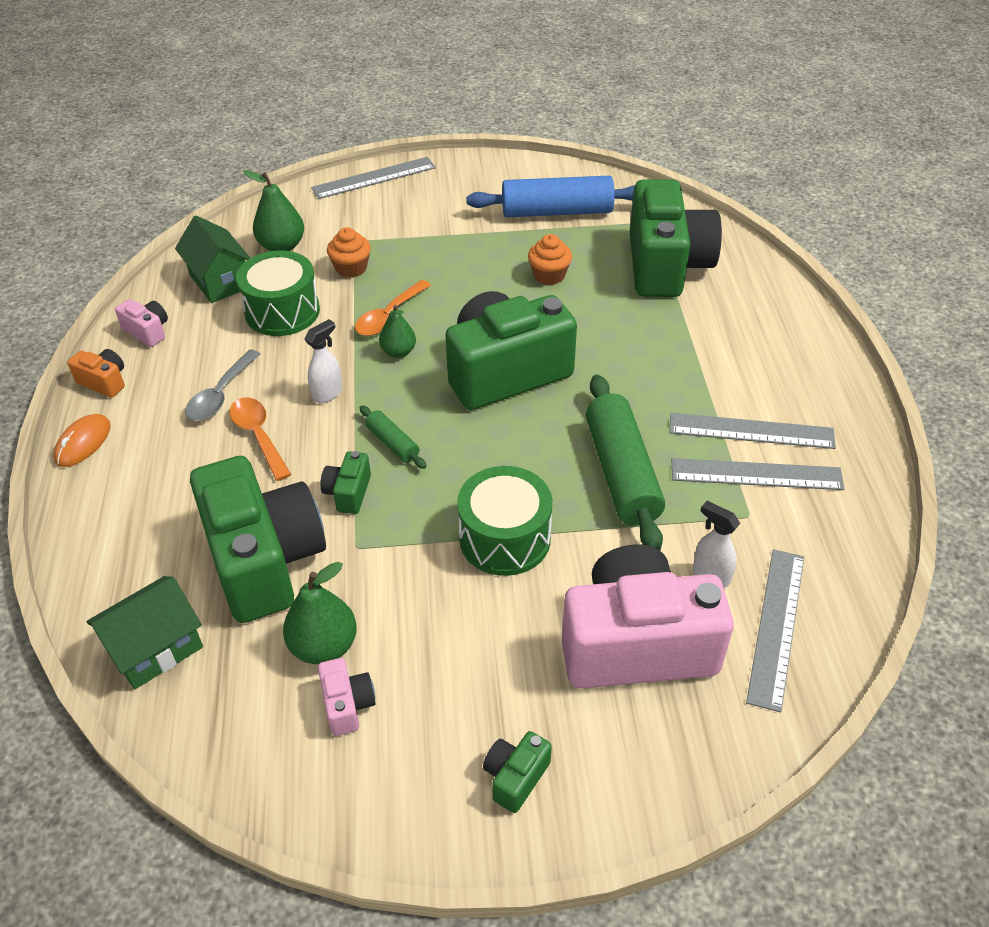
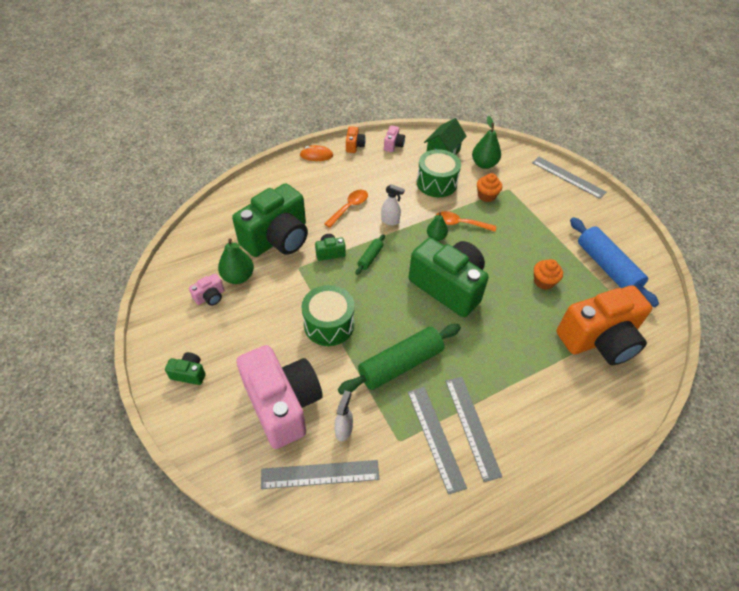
camera: 65 degrees right, 5 degrees up
(155, 648) = (219, 223): green house -> none
(221, 395) = (368, 185): grey spoon -> none
(666, 265) = (599, 340): green camera -> orange camera

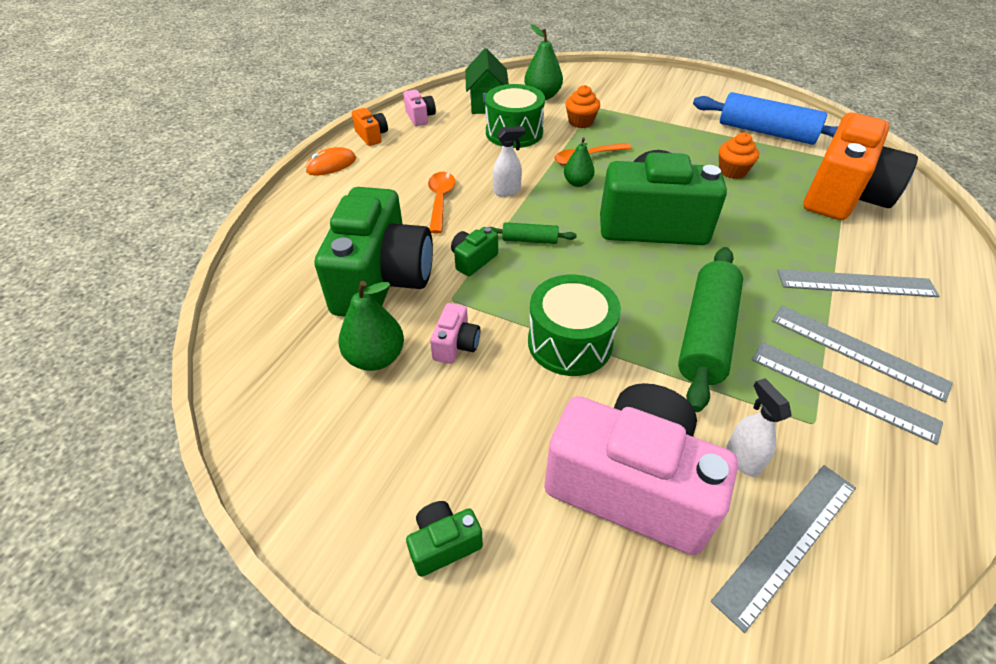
camera: 35 degrees left, 5 degrees down
(210, 297) = (359, 410): pink camera -> pink camera (456, 345)
(370, 257) = (530, 240): green rolling pin -> green rolling pin turned 75 degrees counterclockwise
(568, 177) = (635, 75): grey ruler -> grey ruler (855, 283)

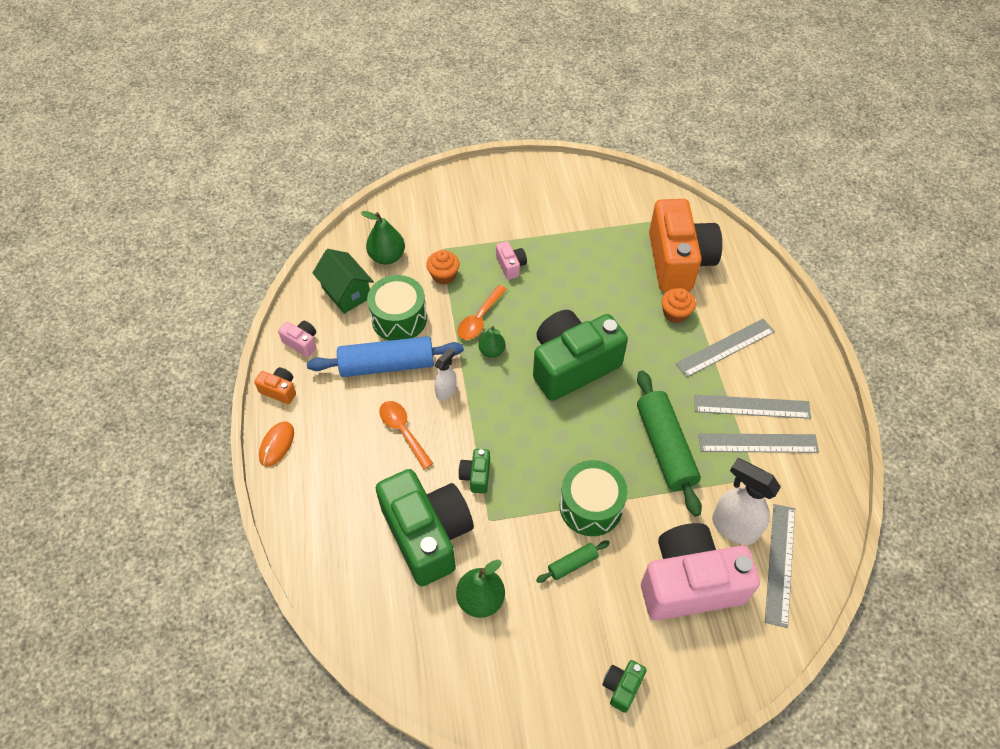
camera: 35 degrees left, 10 degrees up
(456, 345) = (523, 555): pink camera -> pink camera (511, 266)
(530, 240) = (500, 432): green rolling pin -> green rolling pin (572, 564)
(732, 171) = (593, 274): orange cupcake -> orange cupcake (675, 313)
(742, 458) = (733, 527): white spray bottle -> white spray bottle, size x1.76
(766, 132) = (591, 213): blue rolling pin -> blue rolling pin (387, 365)

